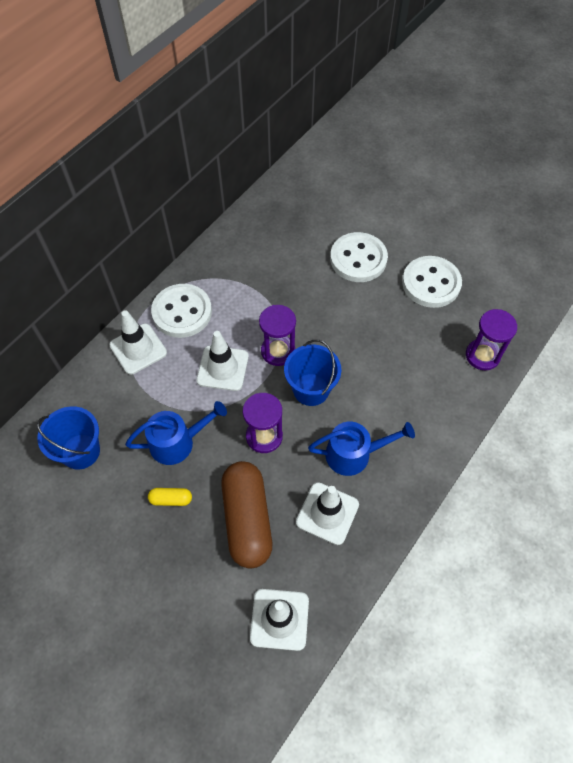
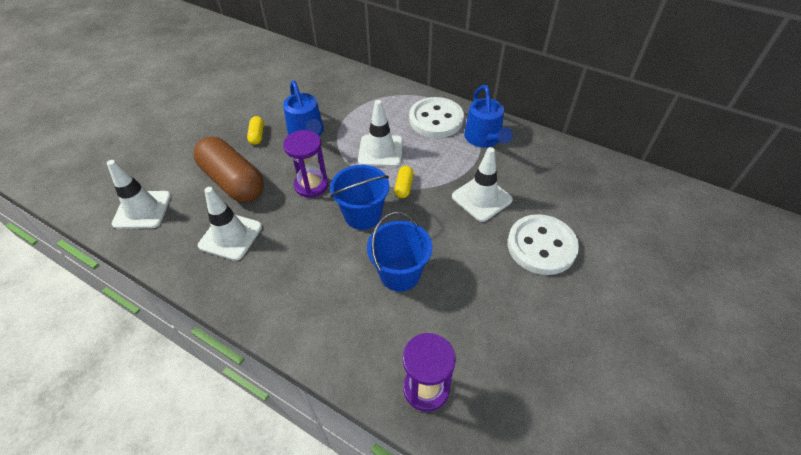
camera: 85 degrees right, 10 degrees down
(80, 451) = (301, 85): blue bucket -> blue bucket (400, 274)
(138, 349) = (394, 100): white traffic cone -> white traffic cone (481, 198)
(247, 519) = (233, 181): brown capsule -> brown capsule turned 60 degrees clockwise
(278, 351) = (404, 187): purple hourglass -> yellow capsule
(354, 454) = (290, 254): blue watering can -> blue watering can (484, 138)
(431, 283) = (528, 325): white button -> none

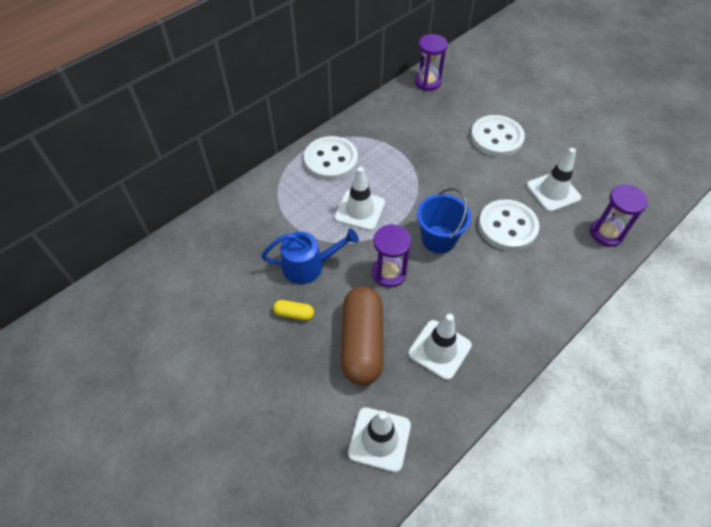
camera: 75 degrees left, 5 degrees up
(233, 181) = (362, 342): brown capsule -> brown capsule turned 60 degrees counterclockwise
(400, 274) = (507, 227): blue bucket -> white button
(404, 187) = (412, 203): yellow capsule -> none
(481, 198) = (440, 156): white traffic cone -> white traffic cone (553, 192)
(484, 138) = (370, 135): blue watering can -> none
(598, 168) = (428, 82): none -> purple hourglass

